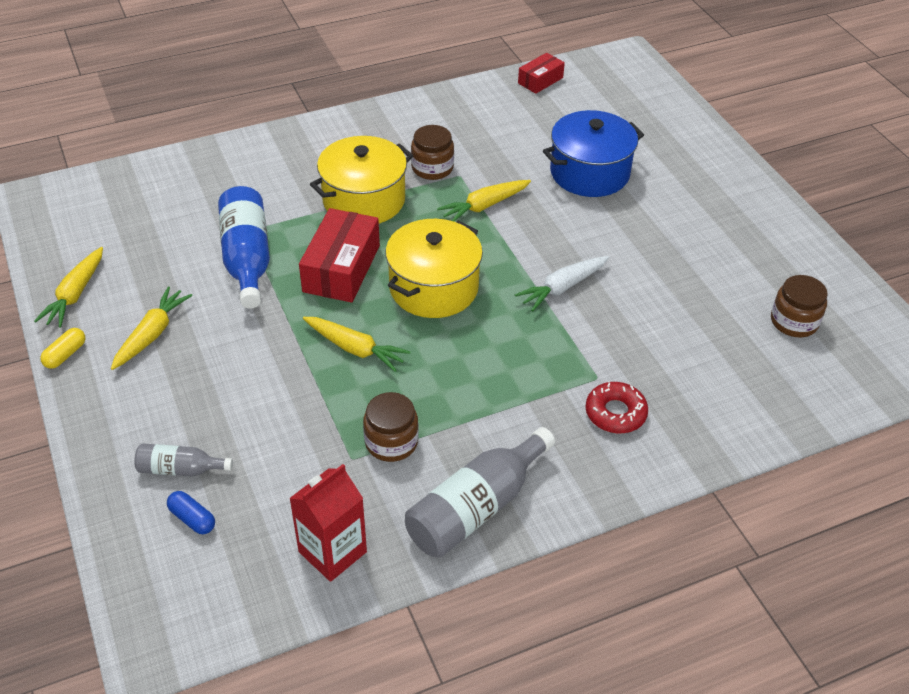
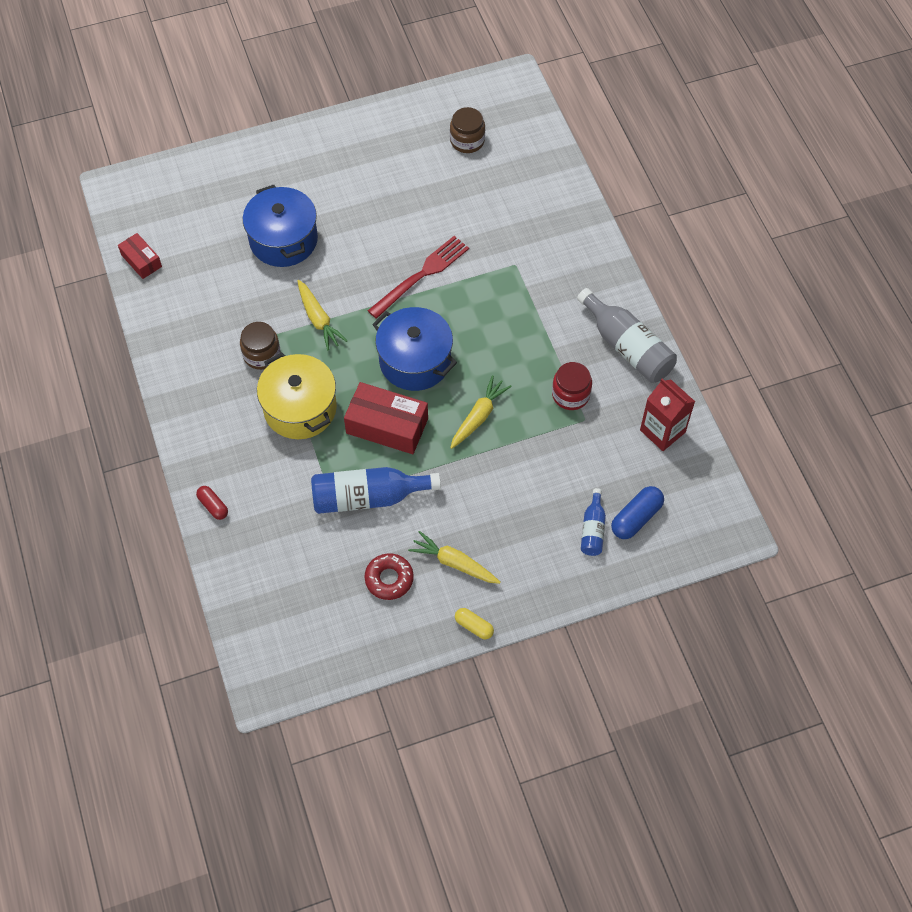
camera: 85 degrees left, 15 degrees up
(75, 294) = (402, 629): yellow carrot -> none
(180, 469) = (593, 529): grey bottle -> blue bottle
(192, 518) = (636, 518): blue capsule -> blue capsule, size x1.59
(246, 149) = (213, 506): none -> red capsule
(391, 442) = (570, 394): brown jar -> red jar
(433, 288) = (415, 361): yellow pot -> blue pot
(562, 288) = (421, 275): white carrot -> red fork
(615, 413) = (548, 258): red donut -> red donut (389, 579)

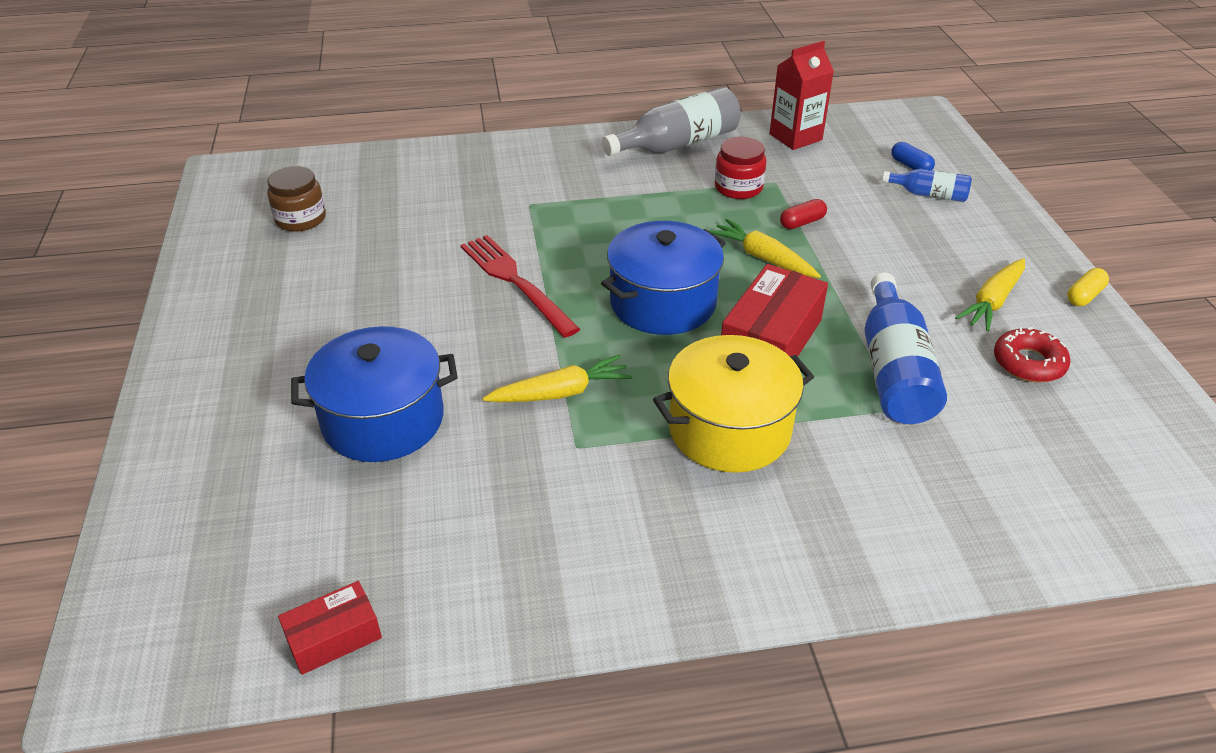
camera: 80 degrees left, 20 degrees down
(213, 506) = (921, 559): red capsule -> red capsule (802, 222)
(262, 354) = (613, 467): brown jar -> none
(636, 518) = (910, 166): blue capsule -> blue capsule, size x0.63

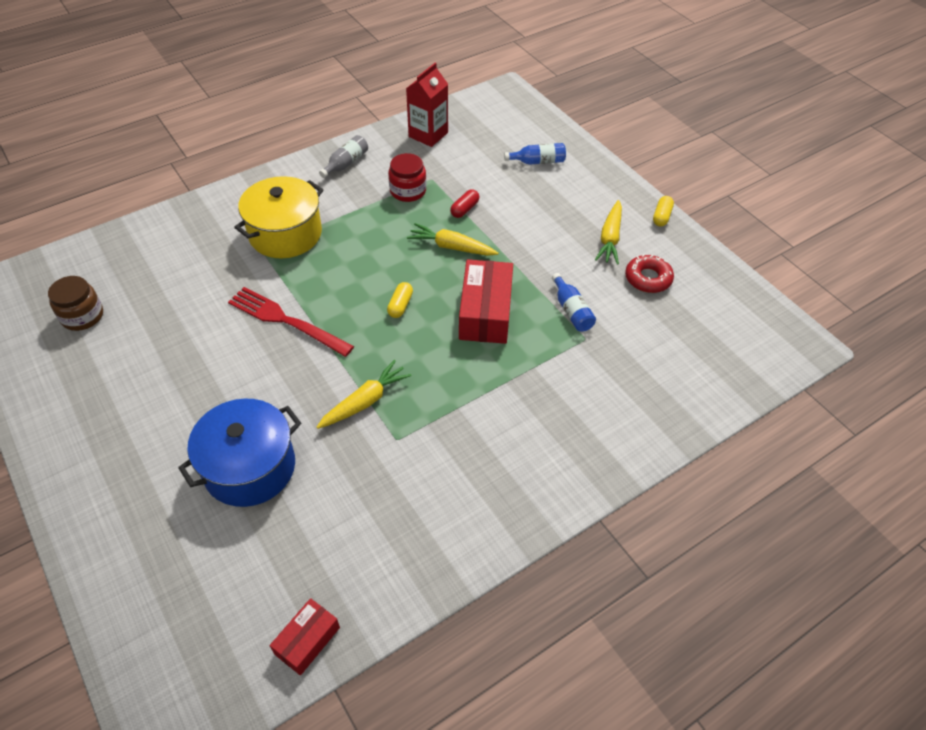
camera: 25 degrees left, 10 degrees up
(663, 302) = (400, 305): blue pot -> yellow capsule
(677, 144) = (346, 163): grey bottle -> grey bottle, size x0.54
(729, 429) = (489, 390): yellow pot -> yellow pot (285, 234)
(894, 370) = (571, 310): blue bottle -> blue bottle, size x0.54
(910, 166) = (516, 140): blue capsule -> none

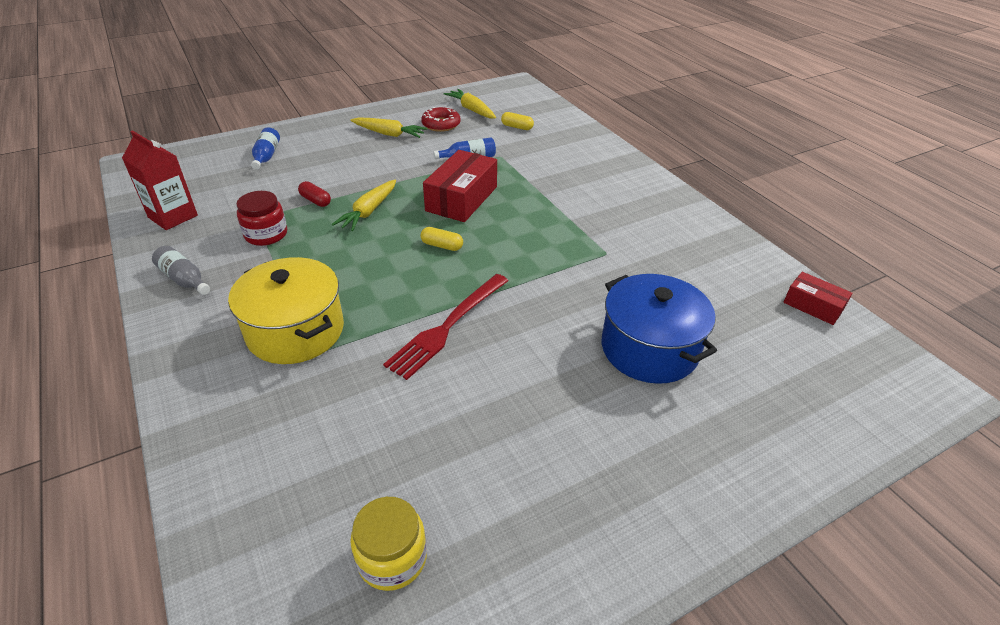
camera: 85 degrees left, 10 degrees down
(82, 316) = (392, 558): brown jar -> yellow jar
(365, 401) = (564, 271): yellow carrot -> yellow carrot (471, 110)
(485, 312) = (462, 199): red box -> red box turned 75 degrees counterclockwise
(661, 216) = (372, 111): yellow capsule -> yellow capsule (517, 127)

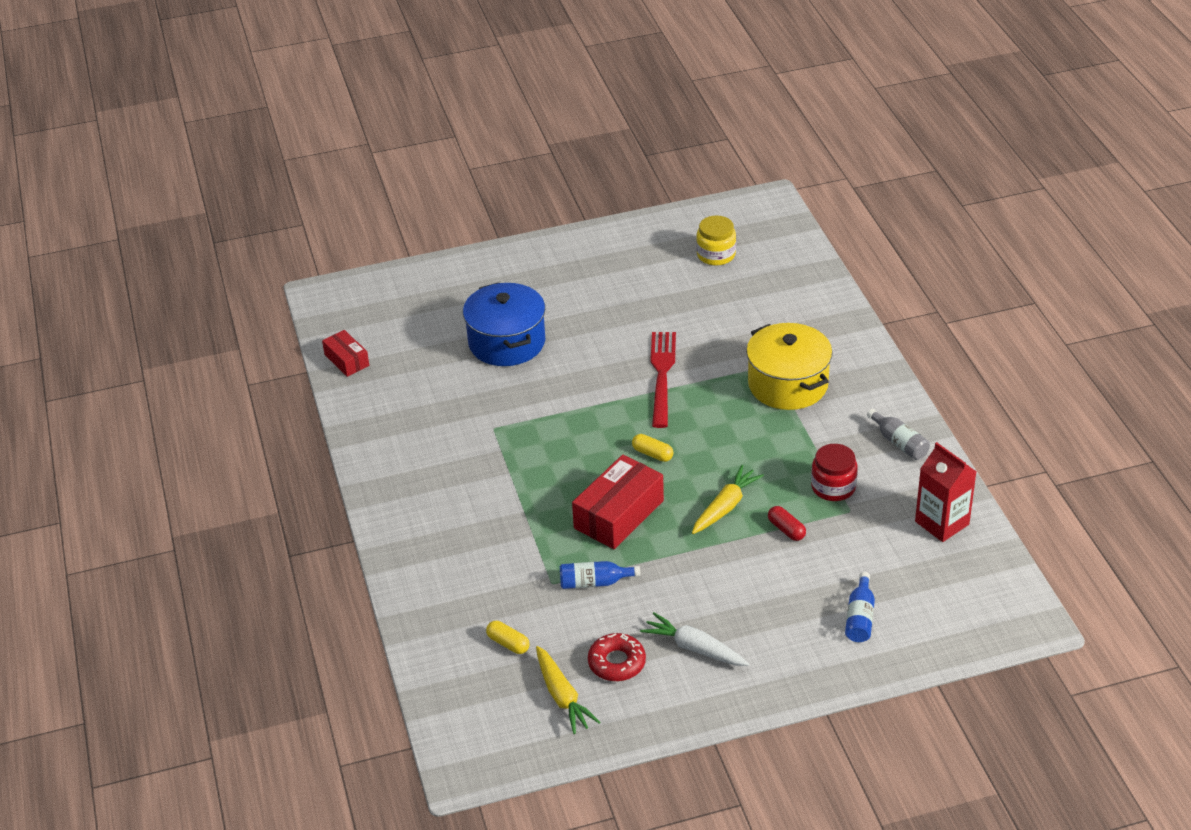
camera: 165 degrees left, 0 degrees up
(389, 134) = (694, 648): yellow carrot -> white carrot
(447, 327) = (662, 375): red fork -> red fork turned 45 degrees counterclockwise

